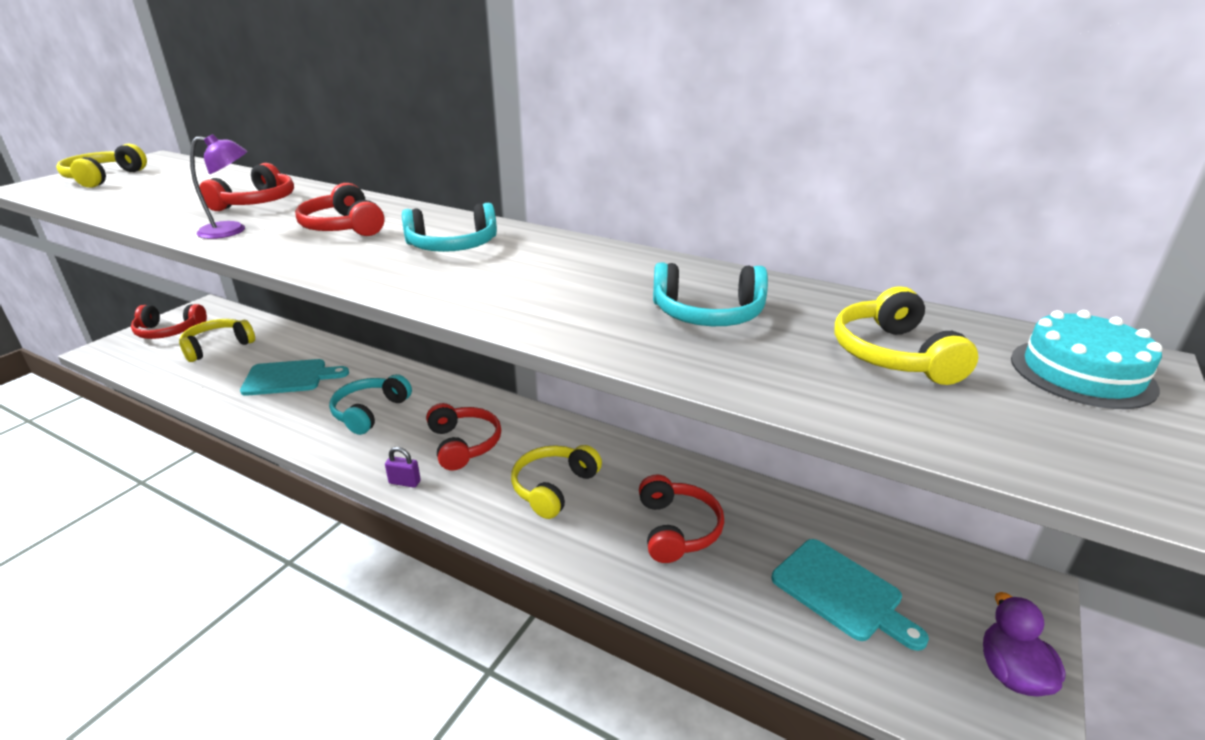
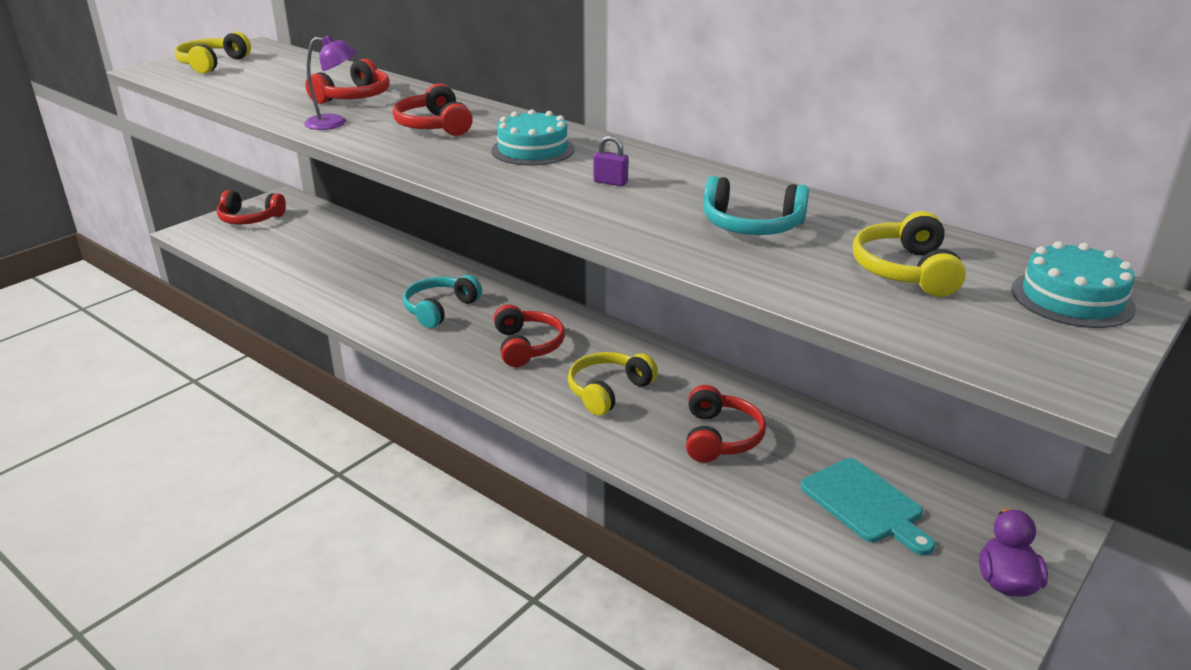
camera: 10 degrees right, 0 degrees up
(217, 346) = (296, 237): yellow headphones -> none
(289, 378) = (364, 272): turquoise cutting board -> none
(404, 482) = (468, 373): purple padlock -> purple padlock (610, 182)
(453, 246) = (533, 150): turquoise headphones -> turquoise cake

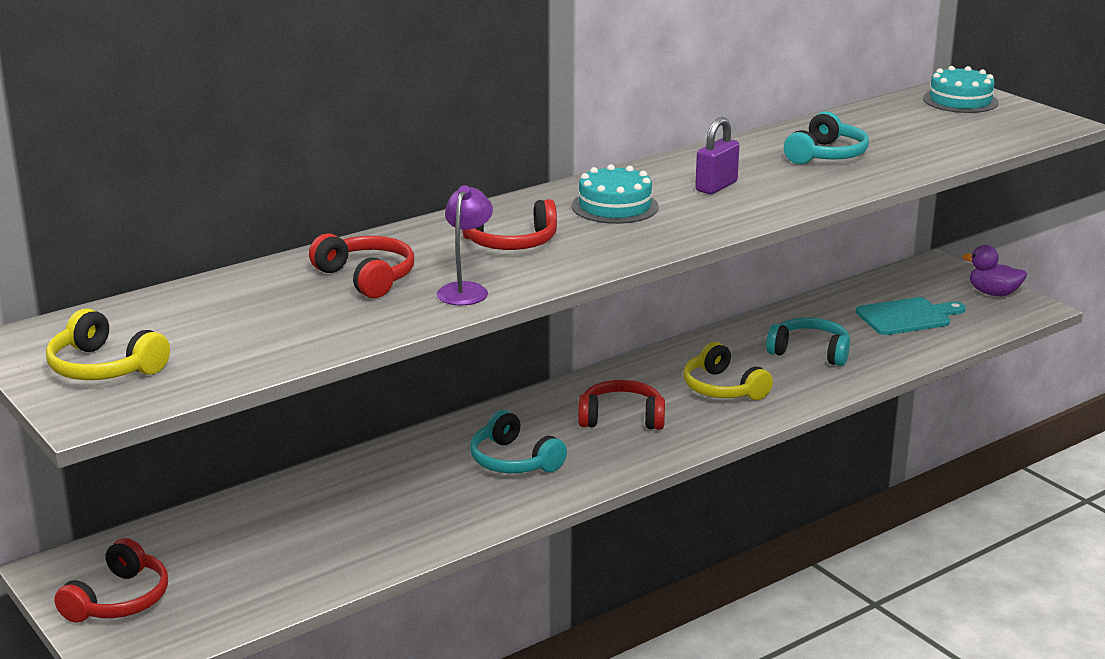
camera: 75 degrees left, 5 degrees down
(610, 182) = (716, 186): purple padlock -> purple padlock, size x1.59
(720, 437) = (810, 352): red headphones -> turquoise headphones
(905, 271) = (914, 128): yellow headphones -> none

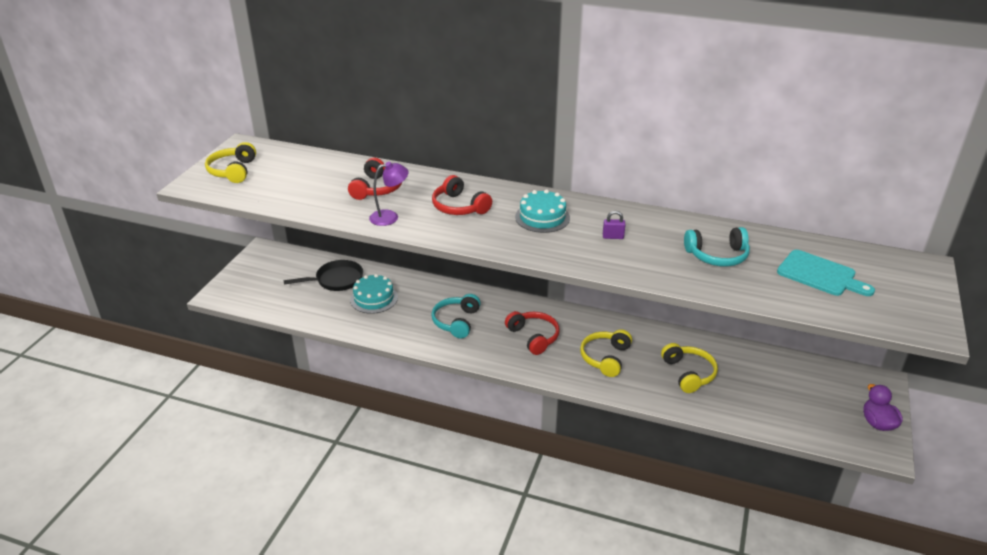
camera: 55 degrees right, 10 degrees up
(119, 600) = (255, 274): red headphones -> none
(261, 525) = (336, 280): none -> black pan
(716, 186) = (613, 237): purple padlock -> purple padlock, size x0.63
(810, 352) = (688, 373): turquoise headphones -> yellow headphones
(907, 317) = (788, 396): turquoise cutting board -> turquoise cutting board (820, 275)
(960, 100) = (903, 274): turquoise cake -> turquoise cake (374, 298)

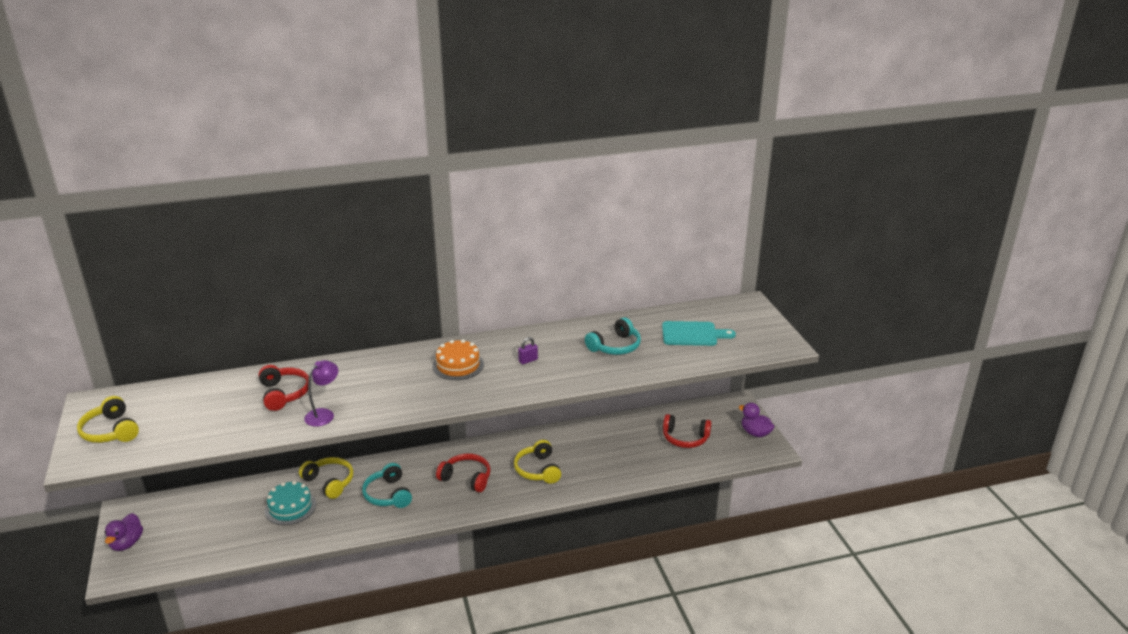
camera: 35 degrees left, 5 degrees down
(244, 275) = (127, 543): none -> purple duck
(336, 280) = (235, 506): black pan -> none
(459, 207) = (378, 382): red headphones -> red headphones (685, 438)
(542, 217) = (458, 365): turquoise cake -> orange cake
(688, 373) = (608, 454): yellow headphones -> yellow headphones (329, 482)

